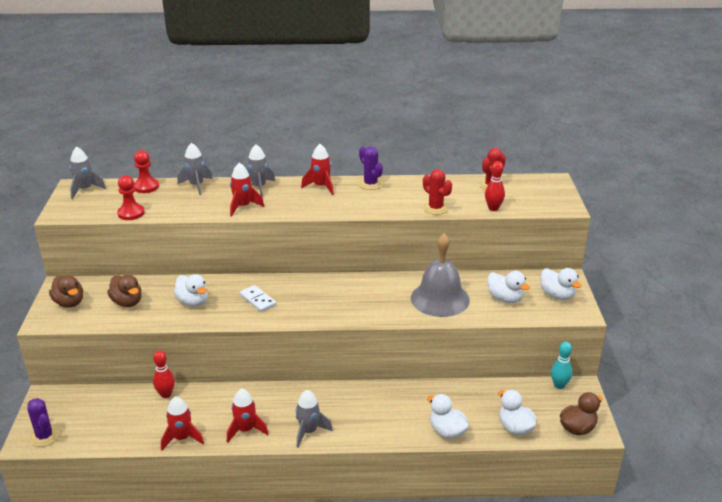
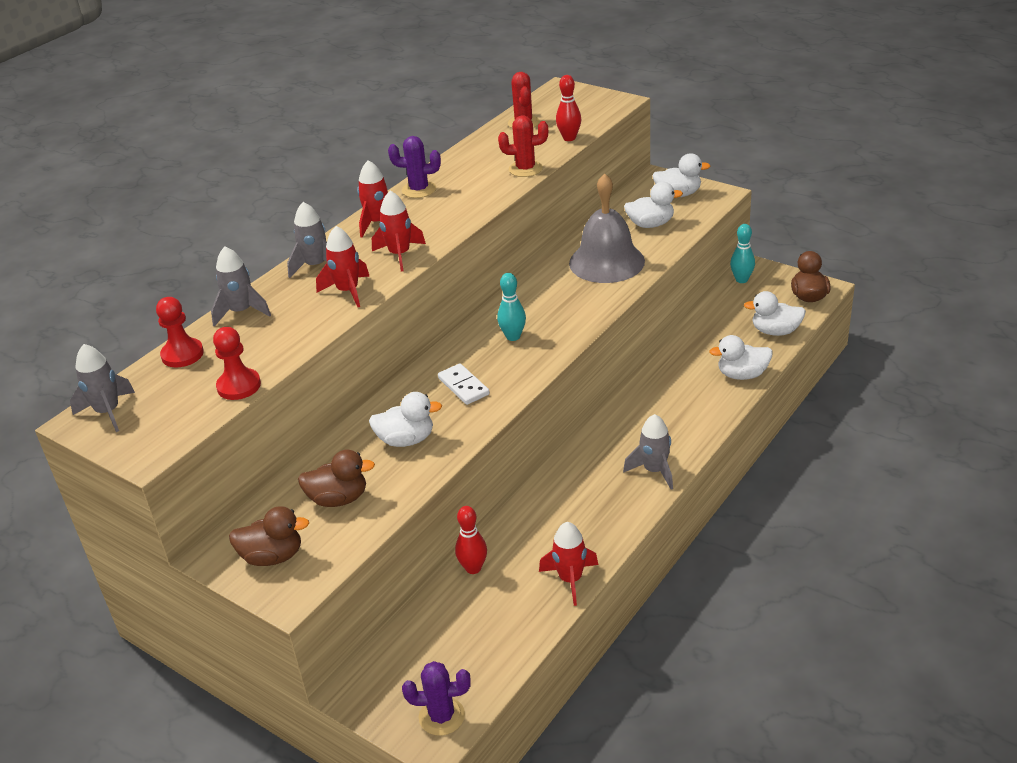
camera: 50 degrees left, 5 degrees up
(246, 430) = (606, 520): red rocket -> red rocket (399, 255)
(258, 300) = (463, 386): white domino -> white domino turned 60 degrees clockwise
(322, 297) = (513, 336): none -> turquoise bowling pin

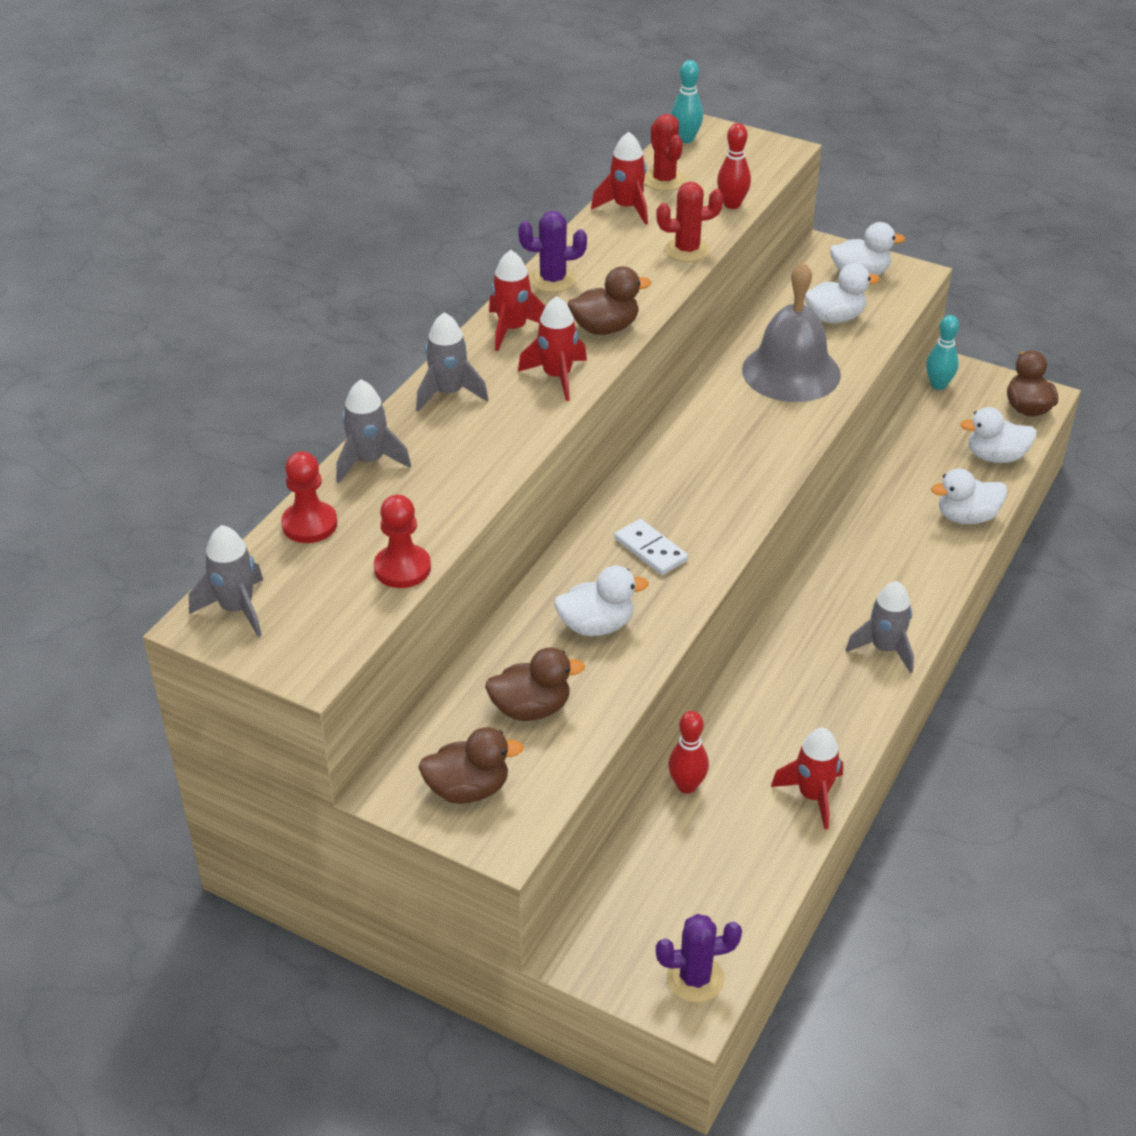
camera: 10 degrees left, 5 degrees up
(348, 291) = (504, 430): red rocket -> red rocket (626, 208)
(447, 222) = (605, 328): none -> brown duck
(513, 336) = (696, 479): turquoise bowling pin -> turquoise bowling pin (686, 139)

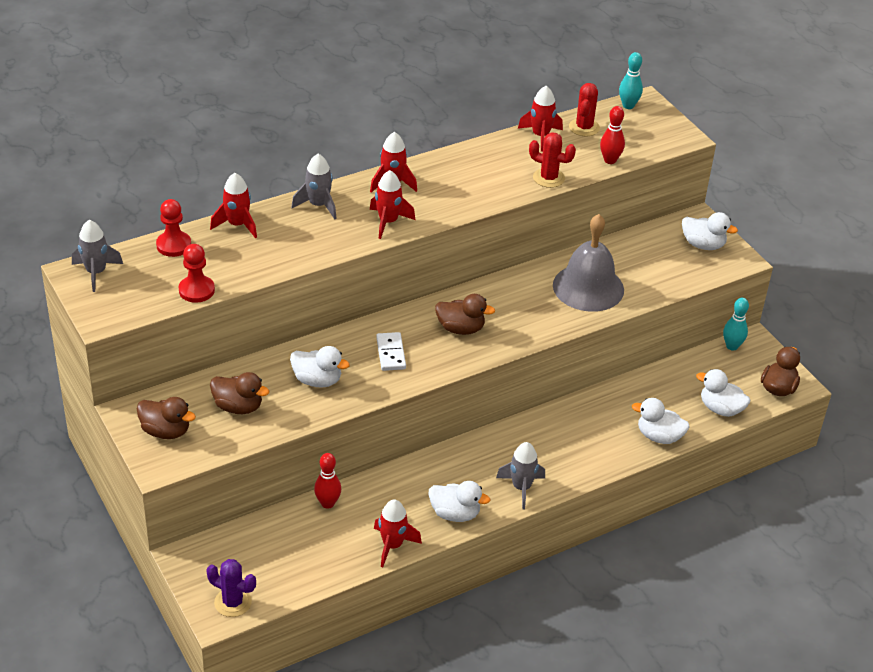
camera: 30 degrees right, 0 degrees up
(369, 461) = (237, 225): grey rocket -> red rocket
(553, 280) = (447, 163): purple cactus -> none
(605, 328) = (446, 205): brown duck -> brown duck (460, 328)
(835, 318) = (654, 266): white duck -> white duck (455, 514)

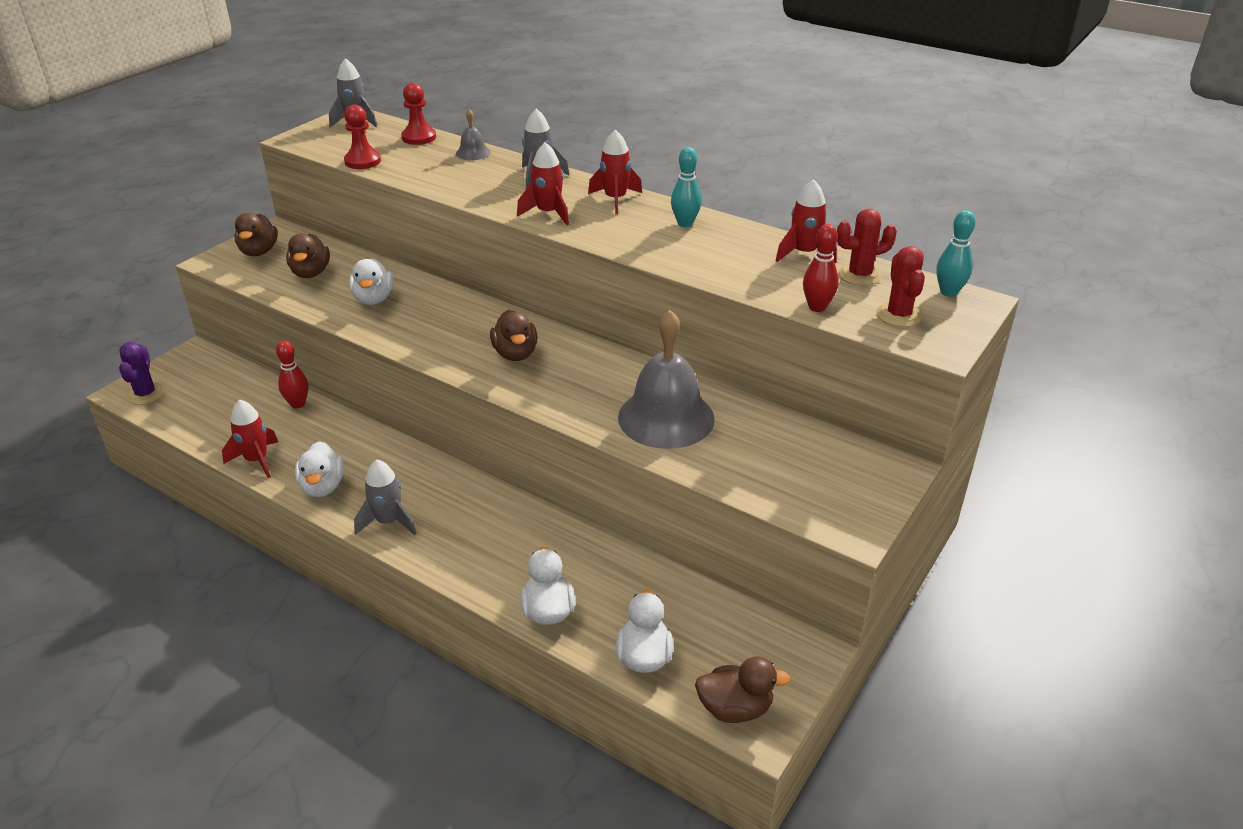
camera: 65 degrees right, 5 degrees down
(237, 225) = (473, 153): red rocket -> grey bell
(391, 353) = (443, 325): white domino -> none
(548, 178) = (730, 278): red cactus -> red cactus (899, 315)
(703, 245) = (848, 487): white duck -> none
(732, 346) = (779, 632): turquoise bowling pin -> turquoise bowling pin (685, 223)

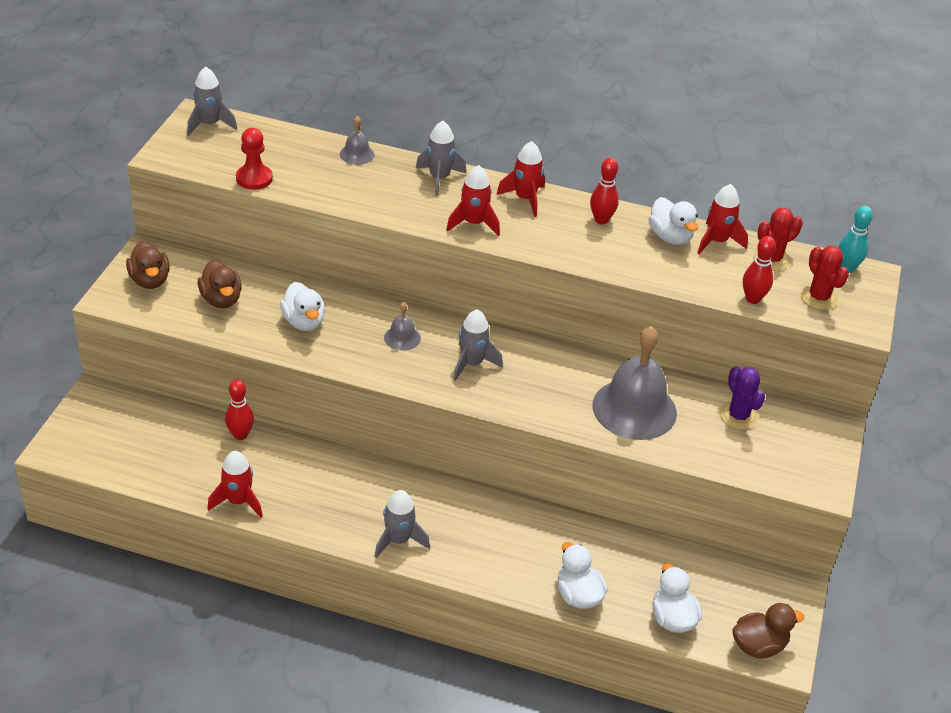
camera: 20 degrees left, 5 degrees up
(145, 394) = (77, 449): purple cactus -> purple cactus (738, 416)
(322, 487) = (318, 517): white duck -> white duck (670, 237)
(419, 137) = (290, 139): red pawn -> none
(459, 323) = (402, 338): none -> grey bell
(515, 354) = (472, 363): brown duck -> grey rocket
(685, 223) = (601, 220): turquoise bowling pin -> red bowling pin

